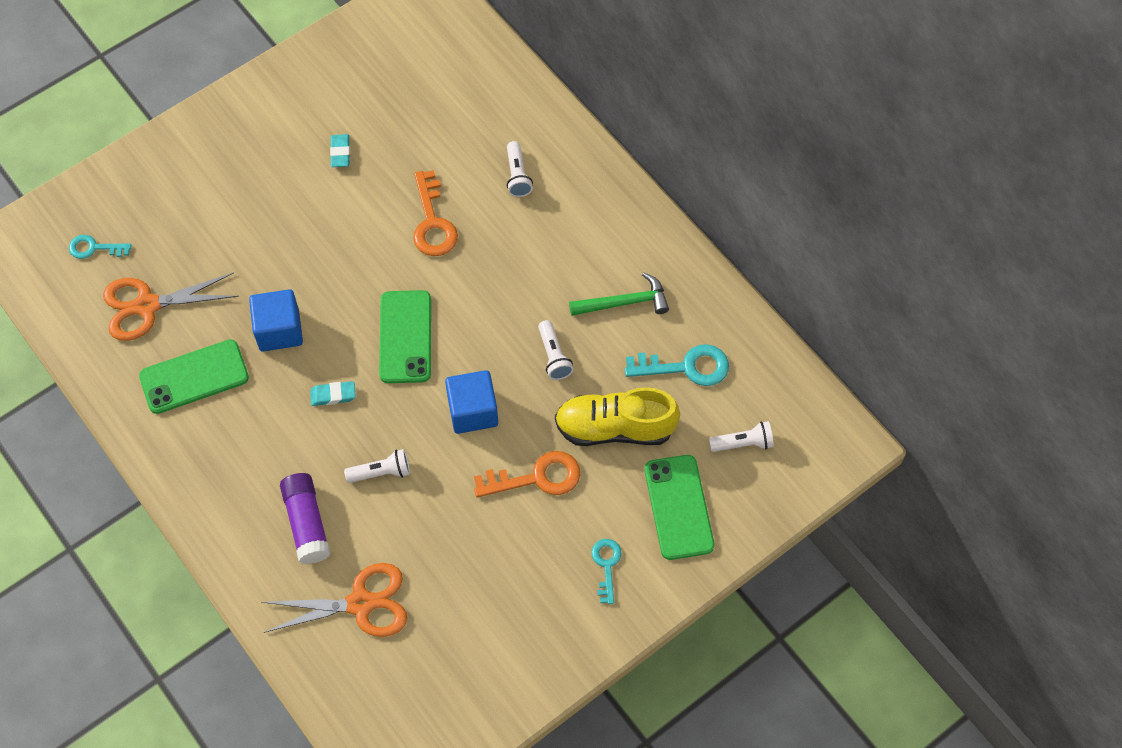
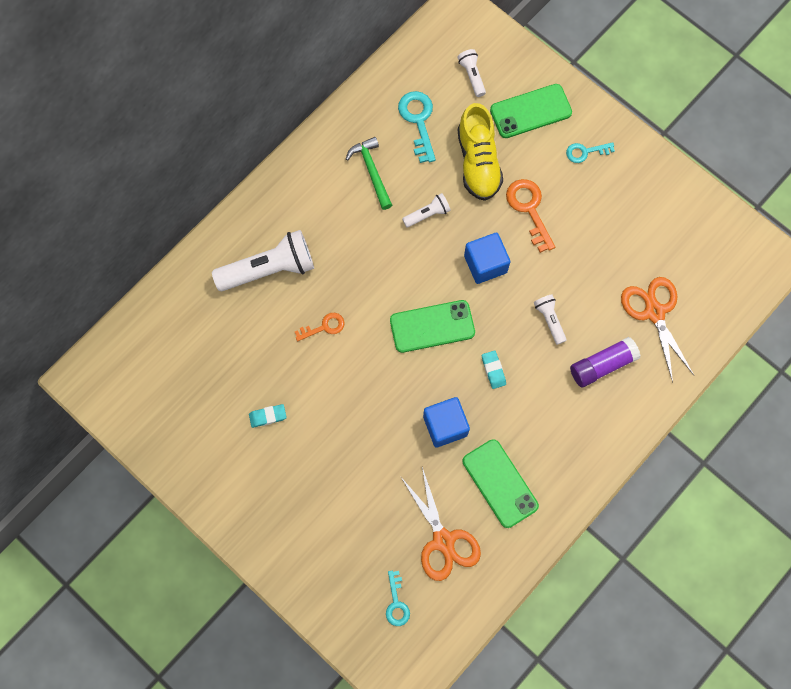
camera: 100 degrees left, 10 degrees up
(432, 222) = (324, 327): orange key -> orange key, size x0.62
(517, 175) = (269, 269): white flashlight -> white flashlight, size x2.03

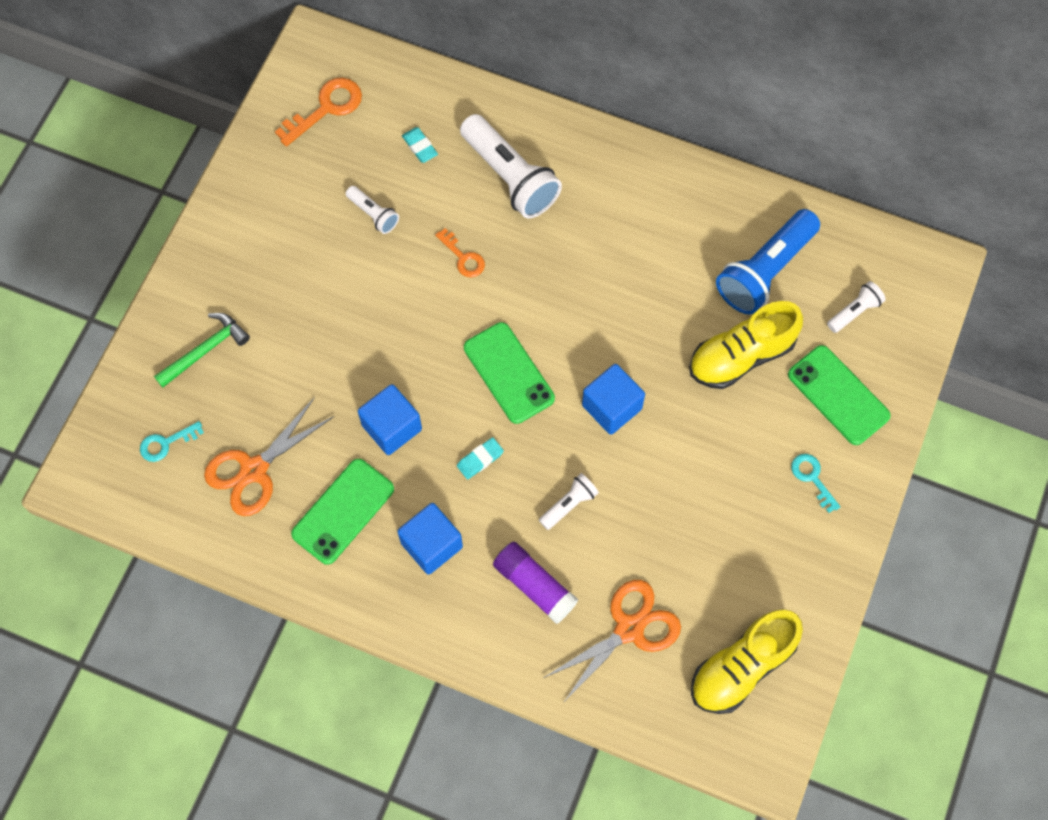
camera: 70 degrees right, 5 degrees down
(268, 416) = (336, 236): turquoise eraser -> turquoise eraser (420, 147)
(371, 171) = (677, 242): green hammer -> green hammer (205, 350)
(418, 121) = (765, 271): turquoise key -> blue flashlight
(427, 214) = (648, 321): white flashlight -> white flashlight (373, 214)
(529, 209) = (705, 435): orange key -> orange key (326, 108)
(548, 427) = (431, 545): none -> blue cube
(704, 249) = (741, 667): none -> yellow shoe

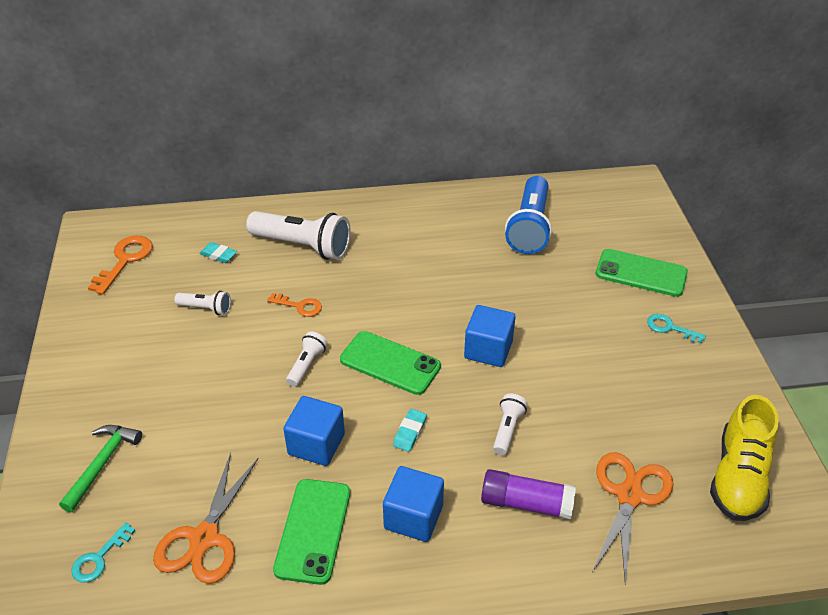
camera: 30 degrees left, 25 degrees down
(741, 356) = (555, 279): yellow shoe -> none
(854, 312) = (608, 225): white flashlight -> white flashlight (306, 365)

